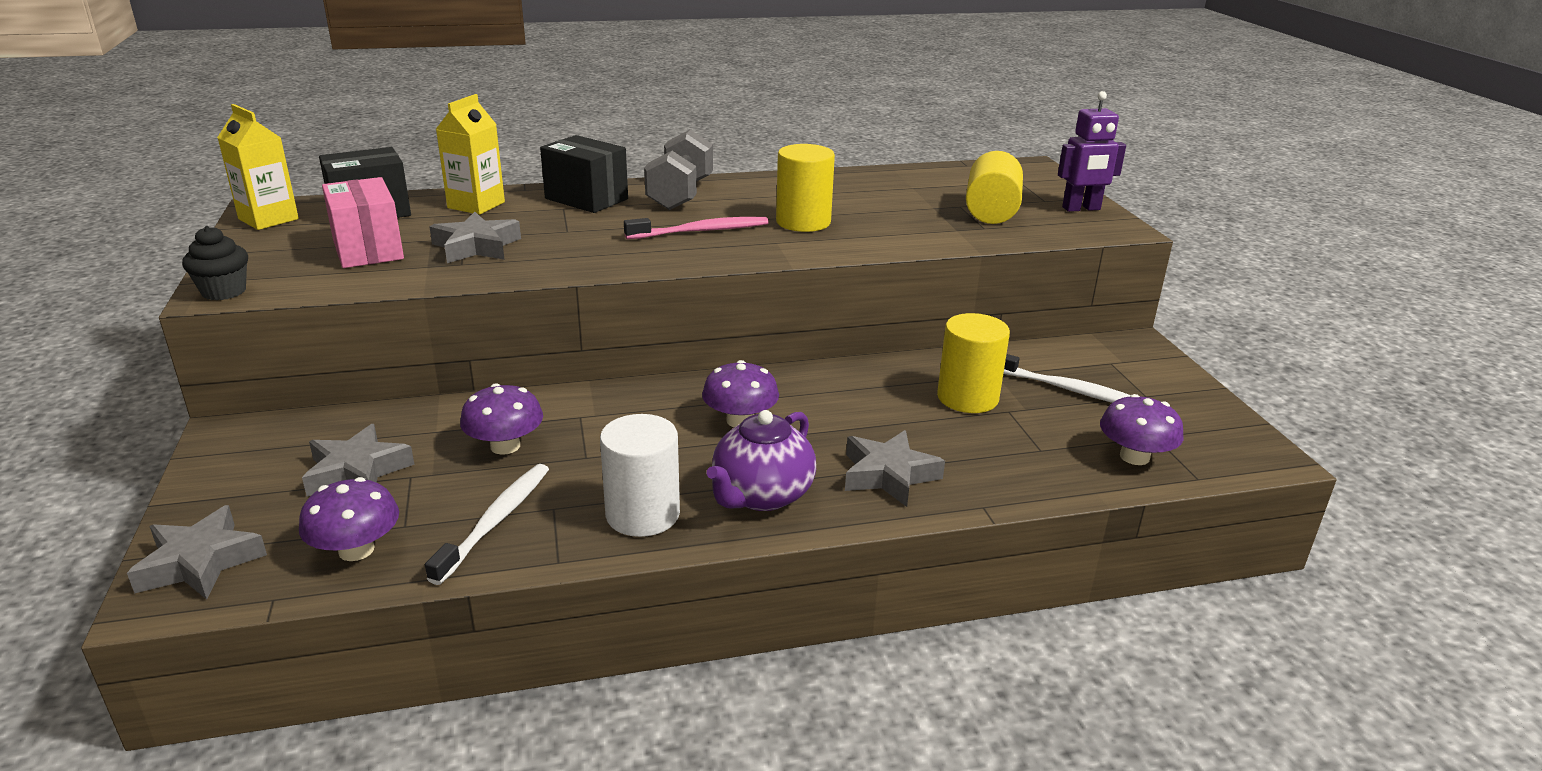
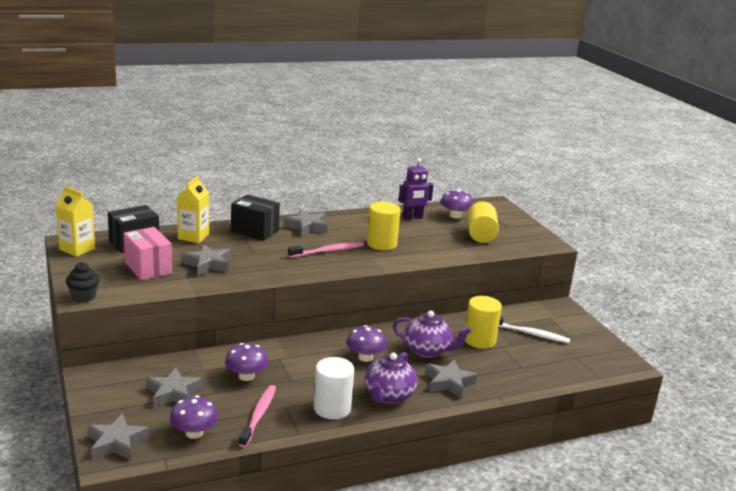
camera: 10 degrees left, 5 degrees down
(496, 521) = (259, 415): white toothbrush -> pink toothbrush
(680, 195) = (307, 227): grey dumbbell -> grey star
(862, 413) = (427, 351): none -> purple teapot
(1081, 209) = (528, 232): purple robot -> purple robot (412, 218)
(1134, 457) = (567, 368): purple mushroom -> purple mushroom (455, 216)

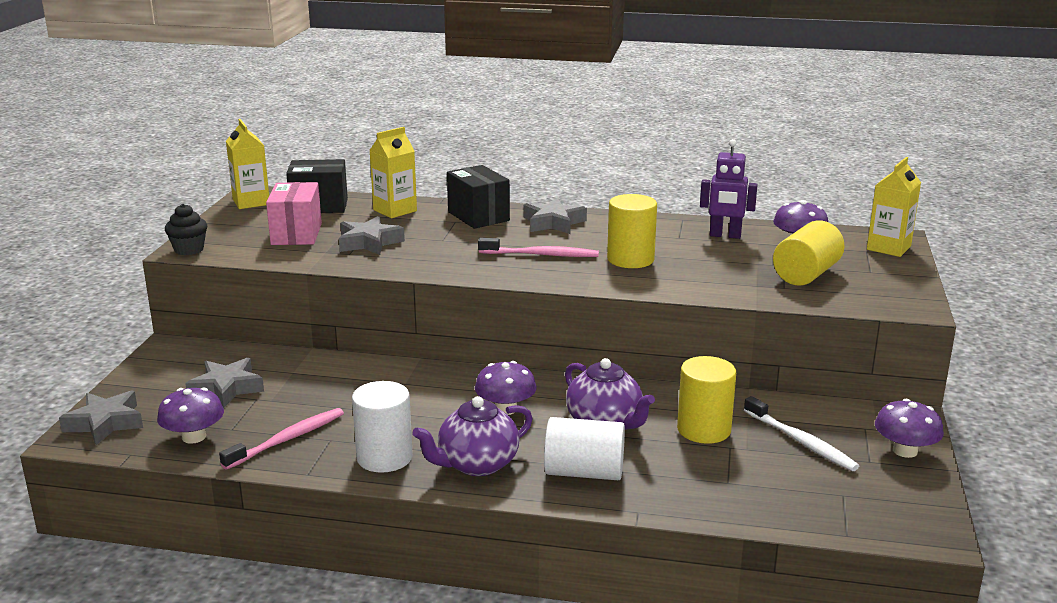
camera: 35 degrees right, 0 degrees up
(246, 376) = (329, 392): purple mushroom -> purple mushroom (905, 451)
(449, 383) = (584, 472): grey star -> white cylinder
(500, 210) = (888, 248): none -> yellow carton

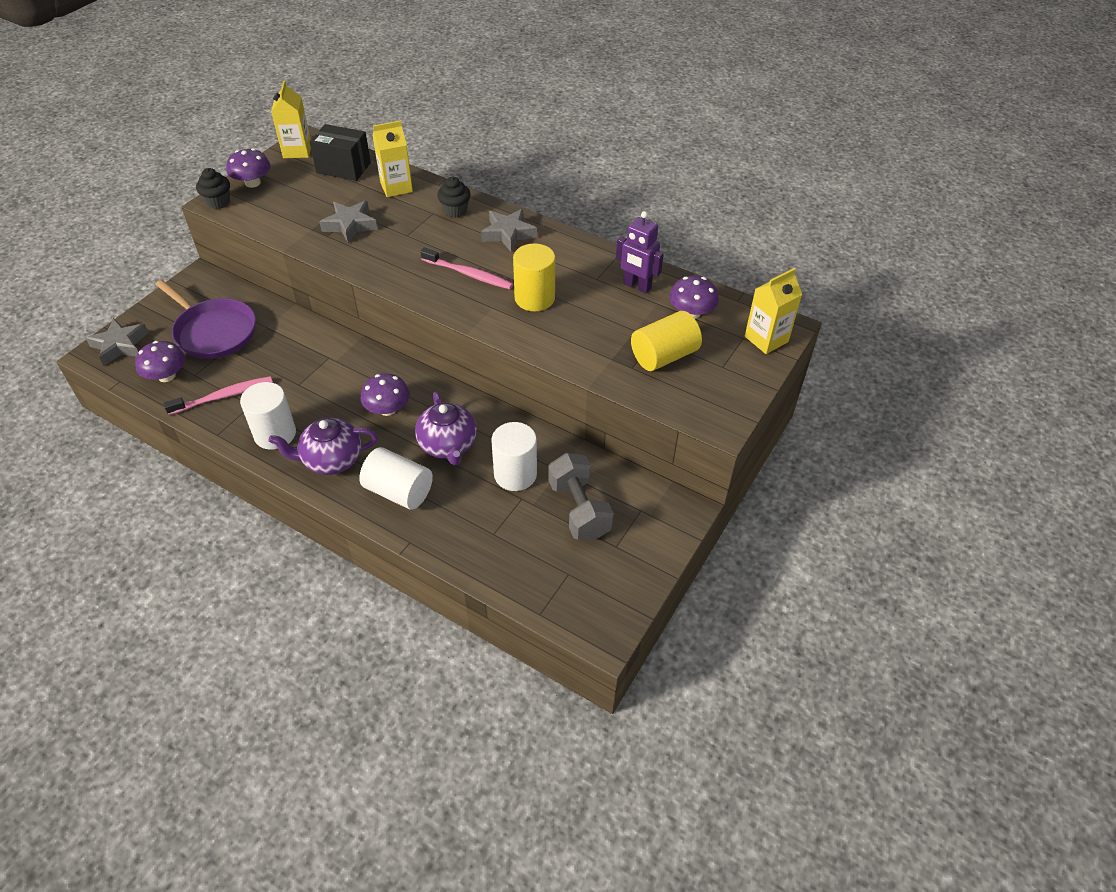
camera: 20 degrees right, 25 degrees up
(227, 388) = (214, 332): grey star -> purple pan
(296, 234) = (304, 201): pink box -> none
(478, 216) = (455, 211): black box -> black cupcake
(703, 430) = (515, 474): yellow cylinder -> white cylinder
(801, 442) = (579, 510): white toothbrush -> grey dumbbell
(905, 451) = (652, 544): purple mushroom -> purple mushroom (252, 183)

